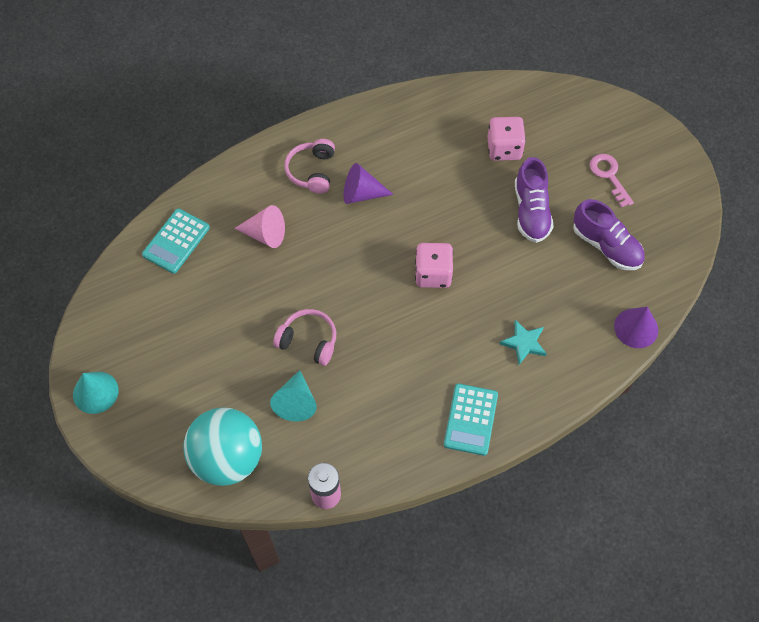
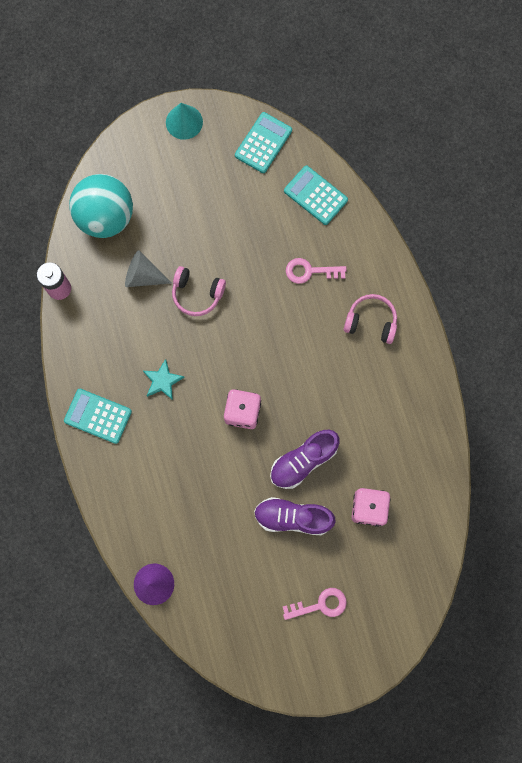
camera: 100 degrees right, 15 degrees up
(117, 303) = (263, 143): none -> turquoise calculator
(265, 234) = (309, 271): pink cone -> pink key
(296, 402) = (143, 276): turquoise cone -> grey cone
(308, 341) = (197, 294): pink headphones -> pink headphones turned 75 degrees clockwise
(361, 193) = (339, 363): purple cone -> none
(524, 343) = (158, 478): turquoise star -> turquoise star (162, 381)
(606, 246) = (243, 580): purple shoe -> purple shoe (303, 461)

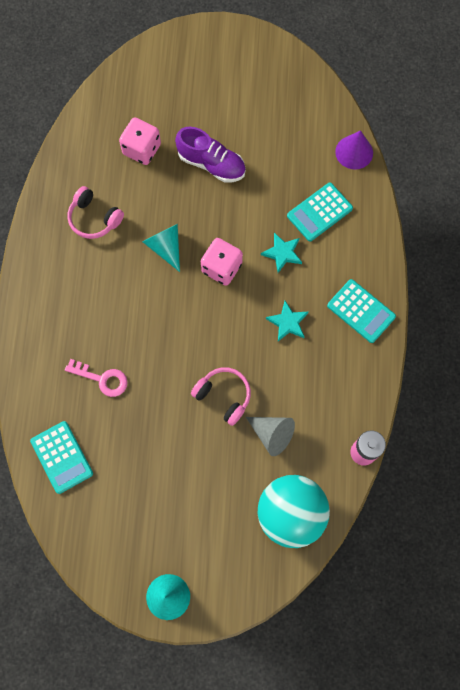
camera: 160 degrees left, 5 degrees down
(190, 447) = (282, 253): none -> turquoise star
(263, 143) = (91, 538): turquoise calculator -> turquoise calculator (319, 212)
(303, 413) = (165, 247): none -> turquoise cone
(303, 461) = (183, 207): purple shoe -> none
(320, 604) = (216, 90): pink key -> none
(371, 321) = (65, 308): pink headphones -> pink headphones (94, 218)

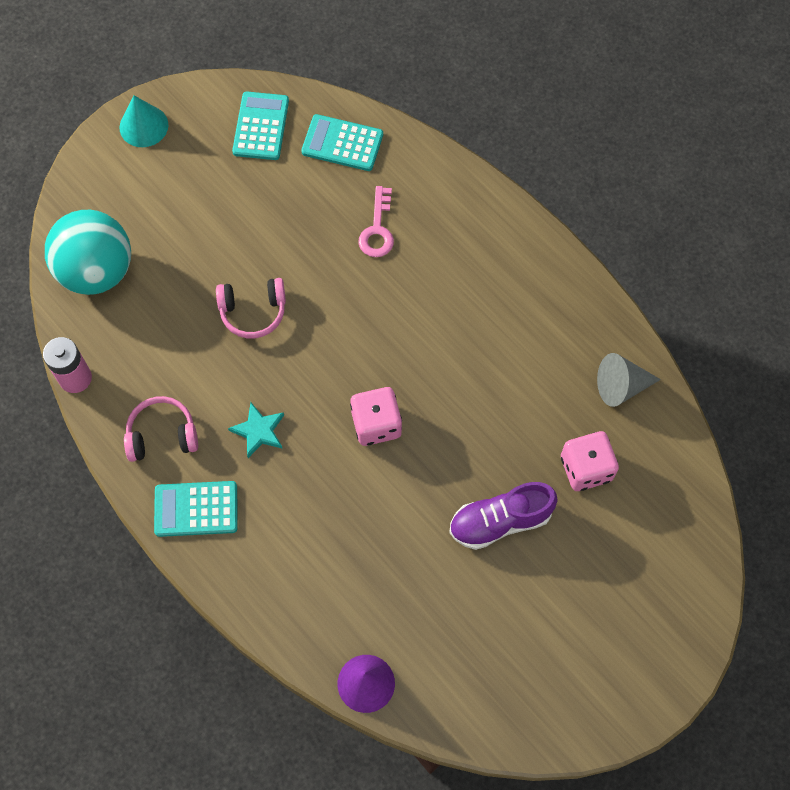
camera: 135 degrees right, 5 degrees down
(94, 218) = (549, 357): pink headphones -> pink headphones (162, 435)
(102, 379) = (377, 229): pink key -> pink key turned 60 degrees counterclockwise
(165, 247) = (451, 393): turquoise cone -> none
(272, 434) = (176, 319): grey cone -> grey cone (621, 386)
(282, 253) = (331, 495): turquoise star -> none
(319, 212) = (336, 575): turquoise calculator -> turquoise calculator (261, 126)

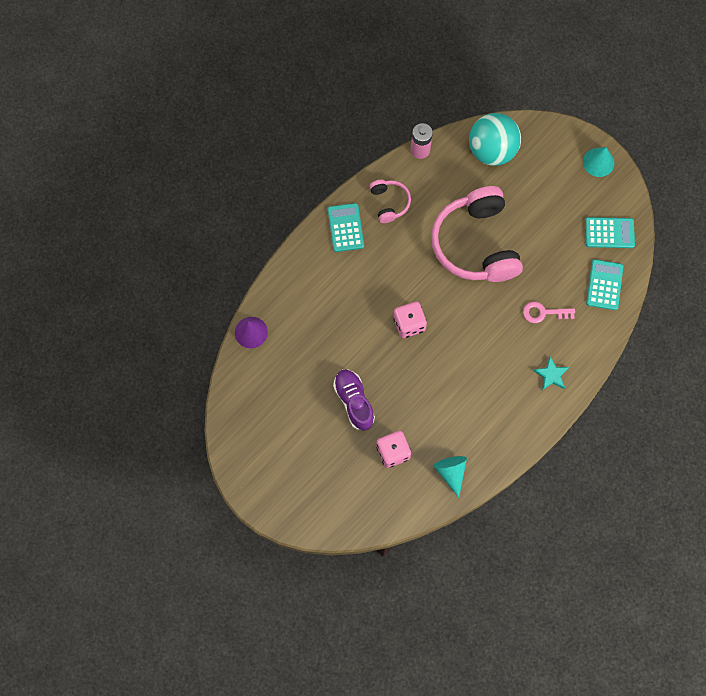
camera: 85 degrees right, 5 degrees up
(253, 312) = (475, 244): pink headphones -> pink headphones, size x2.15
(258, 431) = (397, 256): turquoise star -> turquoise star (551, 375)
(621, 386) = (451, 472): grey cone -> turquoise cone

